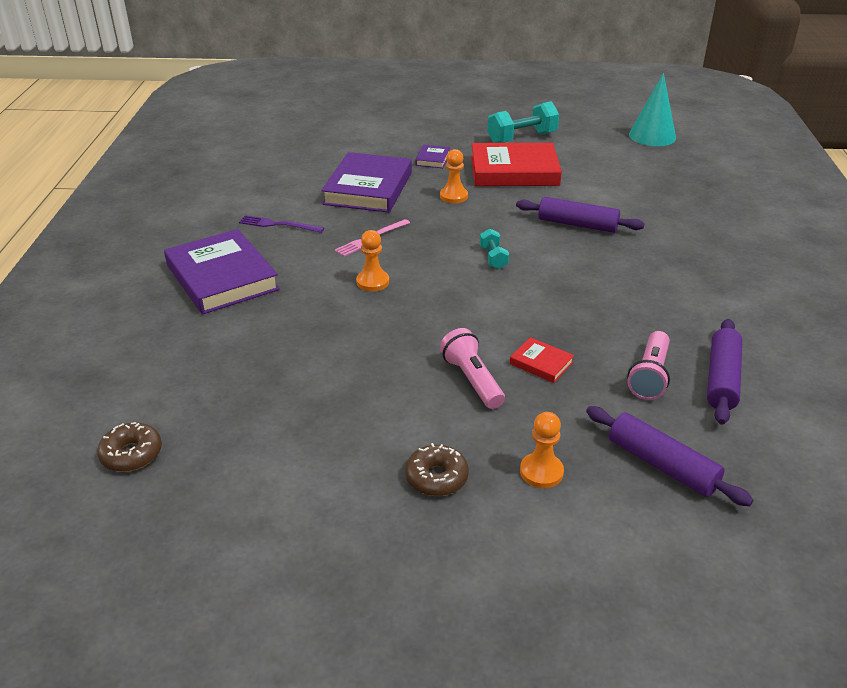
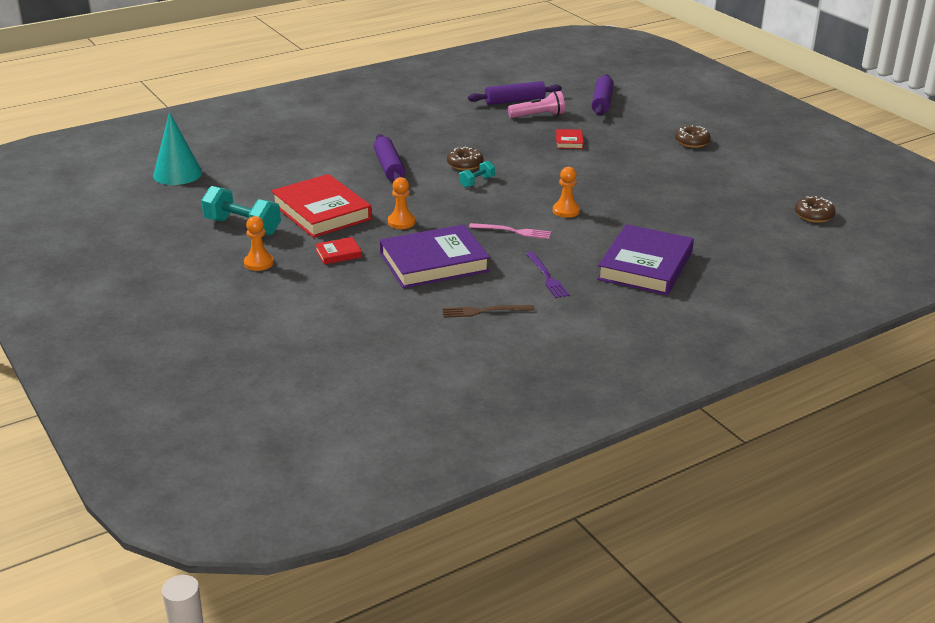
camera: 125 degrees left, 5 degrees down
(273, 184) = (484, 311): none -> brown fork
(432, 159) = (338, 253): purple book -> red book
(472, 380) = (612, 154): pink flashlight -> none
(541, 472) = (649, 123): orange pawn -> orange pawn (259, 263)
(543, 266) = (465, 164): none -> brown donut

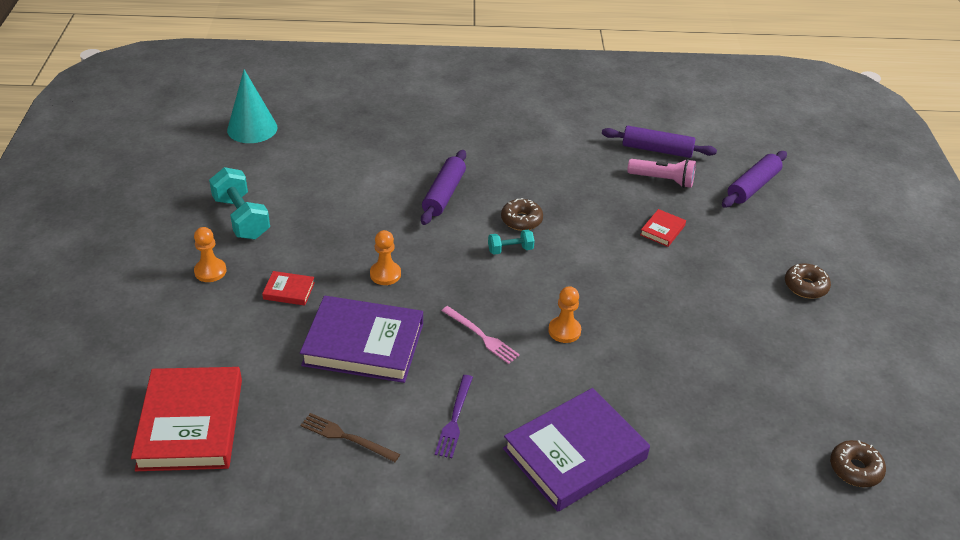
camera: 30 degrees right, 10 degrees up
(321, 211) = (327, 228): red book -> red book (191, 424)

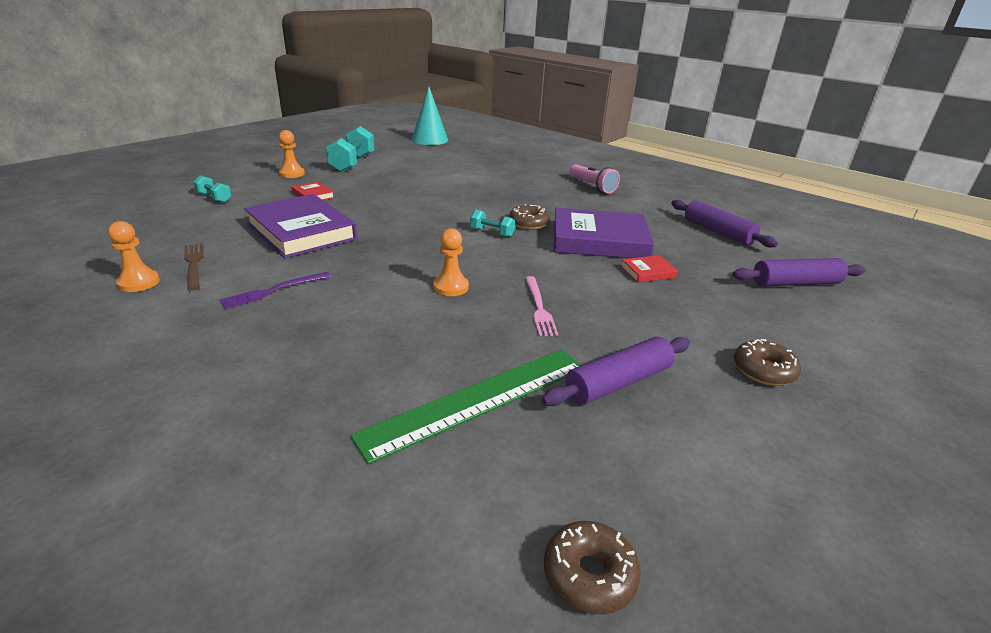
camera: 40 degrees right, 10 degrees down
(191, 424) = (141, 219): red book -> none
(202, 353) = (214, 198): none -> turquoise dumbbell
(385, 274) = (382, 210): orange pawn -> orange pawn (138, 282)
(444, 194) = (494, 195): purple rolling pin -> purple rolling pin (618, 382)
(481, 336) = (383, 261): pink fork -> pink fork (539, 307)
(575, 454) = (310, 359): purple book -> purple book (599, 240)
(663, 180) = (696, 247): pink flashlight -> pink flashlight (592, 186)
(701, 412) = (478, 400): none -> green ruler

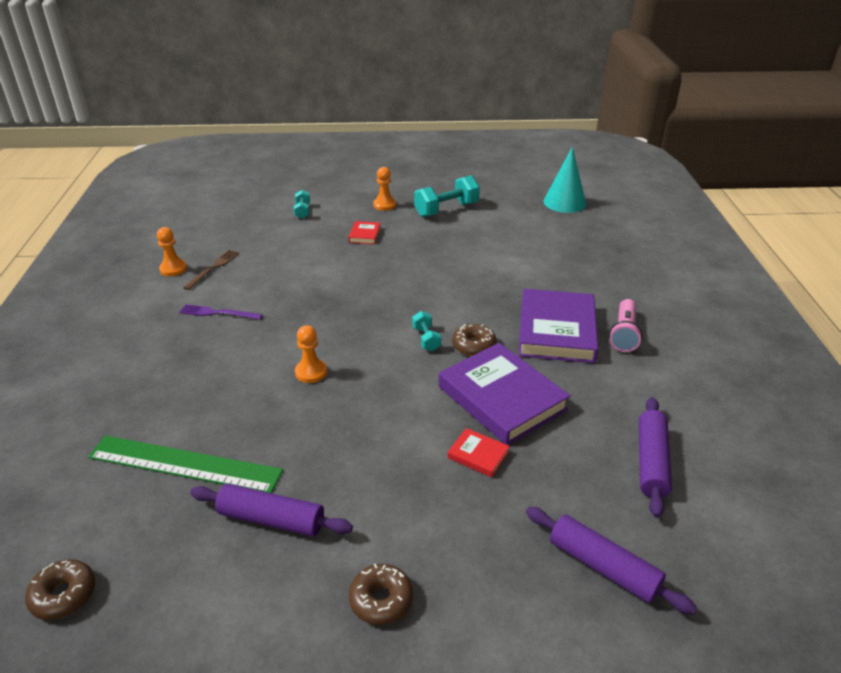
camera: 50 degrees right, 5 degrees up
(301, 231) = (304, 269): purple book -> purple book (556, 331)
(539, 307) = (333, 427): pink fork -> none

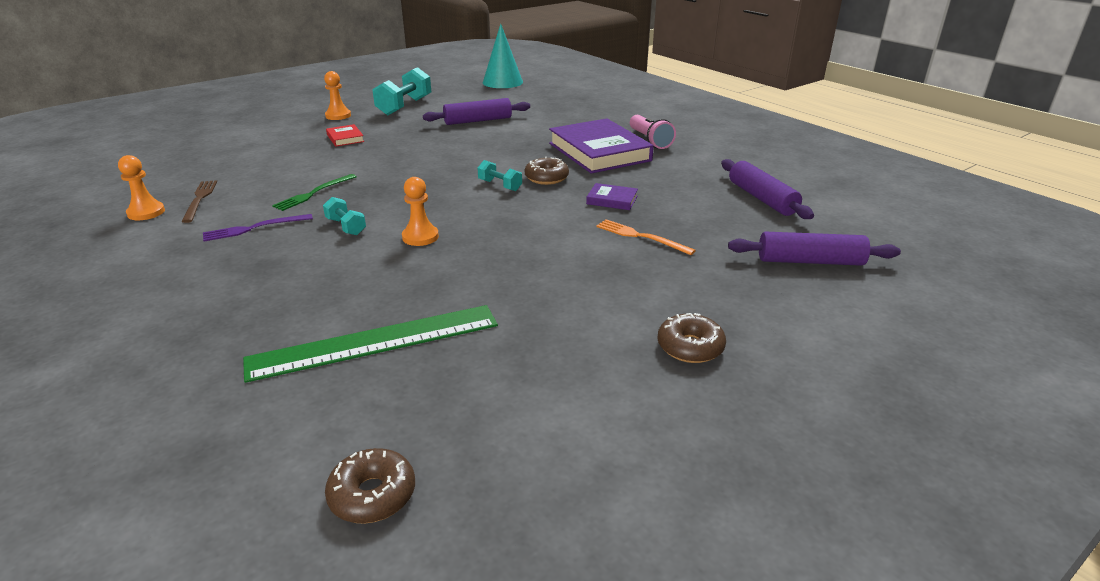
camera: 35 degrees left, 5 degrees down
(271, 519) = (523, 341): purple rolling pin -> purple rolling pin (478, 121)
(286, 291) = (314, 193): none -> green fork
(302, 211) = (252, 137): turquoise dumbbell -> turquoise dumbbell (346, 227)
(478, 455) = (641, 237): red book -> orange fork
(501, 398) = (612, 200): purple book -> purple book, size x0.44

